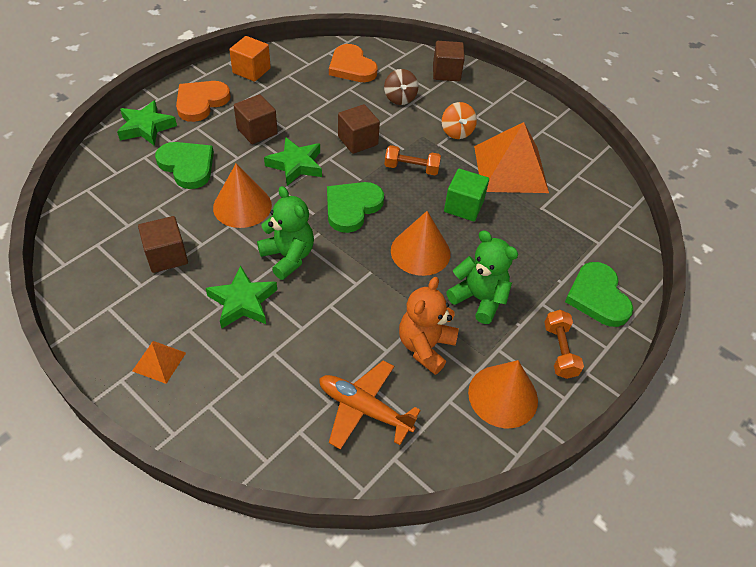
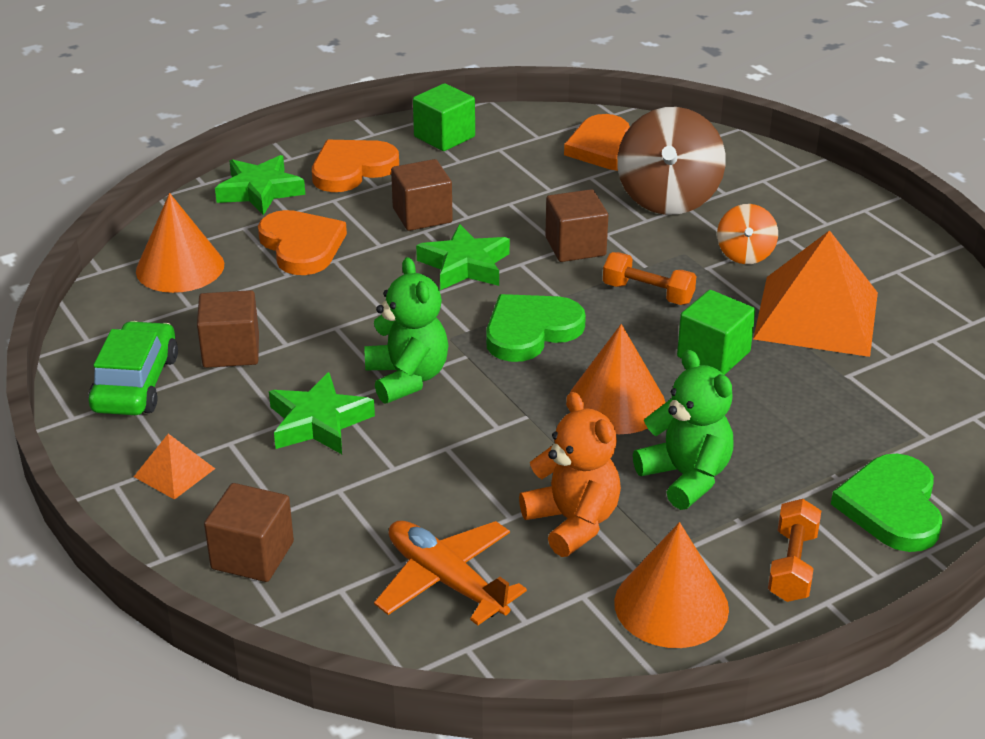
camera: 20 degrees right, 15 degrees down
(109, 294) = (135, 383): none -> green car
(187, 166) = (302, 246): green heart -> orange heart
(242, 206) = (363, 306): orange cone -> orange cone (180, 267)
(251, 71) = (444, 137): orange cube -> green cube
(400, 98) = (668, 199): brown spinning top -> brown spinning top, size x1.86
(425, 346) = (573, 522): orange teddy bear -> orange teddy bear turned 105 degrees clockwise
(446, 73) = (762, 172): brown cube -> brown cube (252, 555)

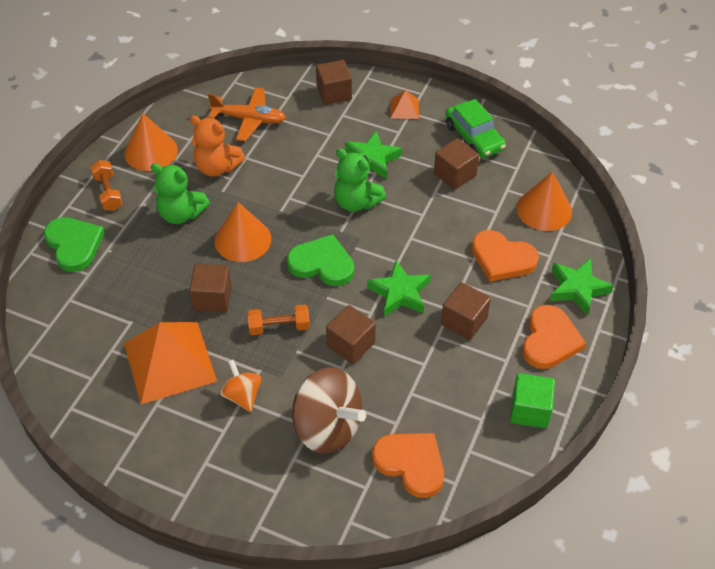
camera: 145 degrees right, 15 degrees up
(530, 331) = (322, 264): green heart -> green heart turned 90 degrees counterclockwise
(668, 199) = (327, 427): brown spinning top -> brown spinning top turned 150 degrees clockwise
(713, 354) = (212, 298): green cube -> brown cube

